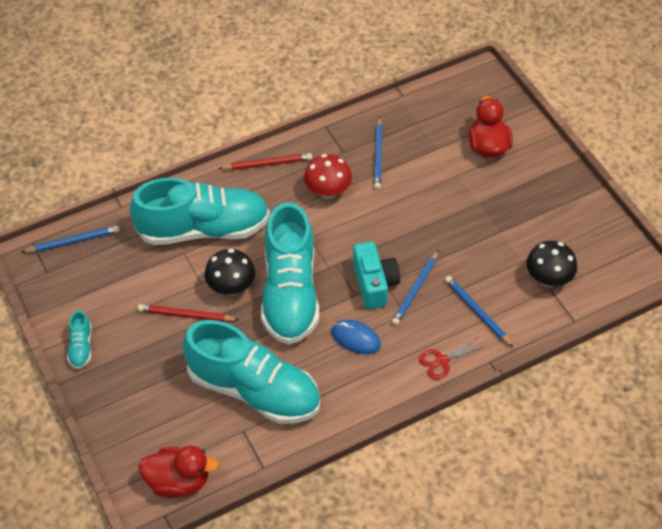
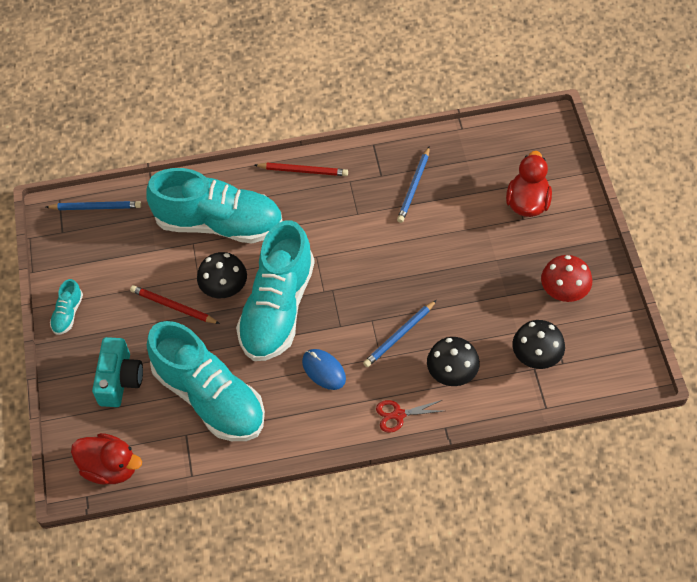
camera: 20 degrees right, 5 degrees up
(328, 191) = (351, 213): red mushroom -> red mushroom (563, 292)
(374, 284) = (362, 319): turquoise camera -> turquoise camera (120, 380)
(477, 312) = (452, 374): blue pencil -> black mushroom

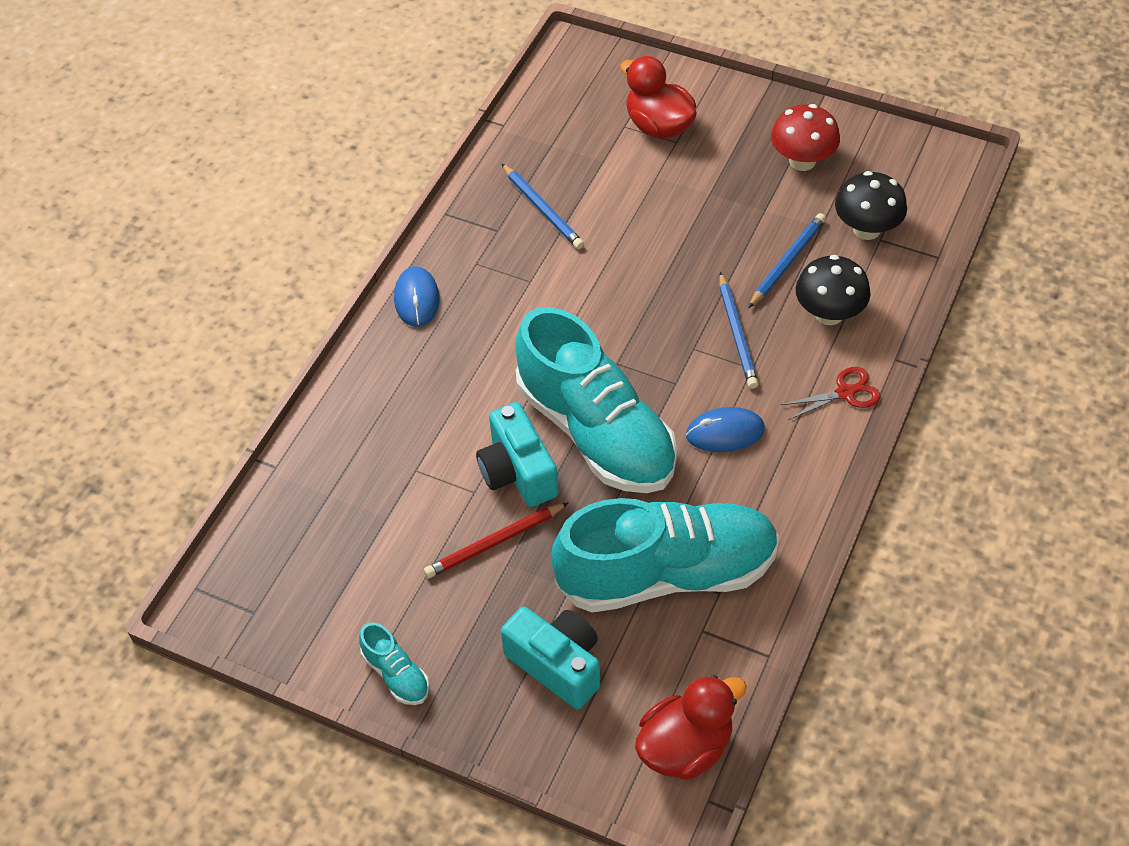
camera: 55 degrees left, 5 degrees down
(96, 207) = (252, 551): blue pencil -> blue pencil (787, 262)
(219, 223) = (413, 425): turquoise shoe -> none
(224, 289) = (517, 472): black mushroom -> turquoise camera
(303, 171) = (417, 299): red pencil -> blue mouse
(398, 415) = (845, 393): red scissors -> red scissors turned 135 degrees counterclockwise

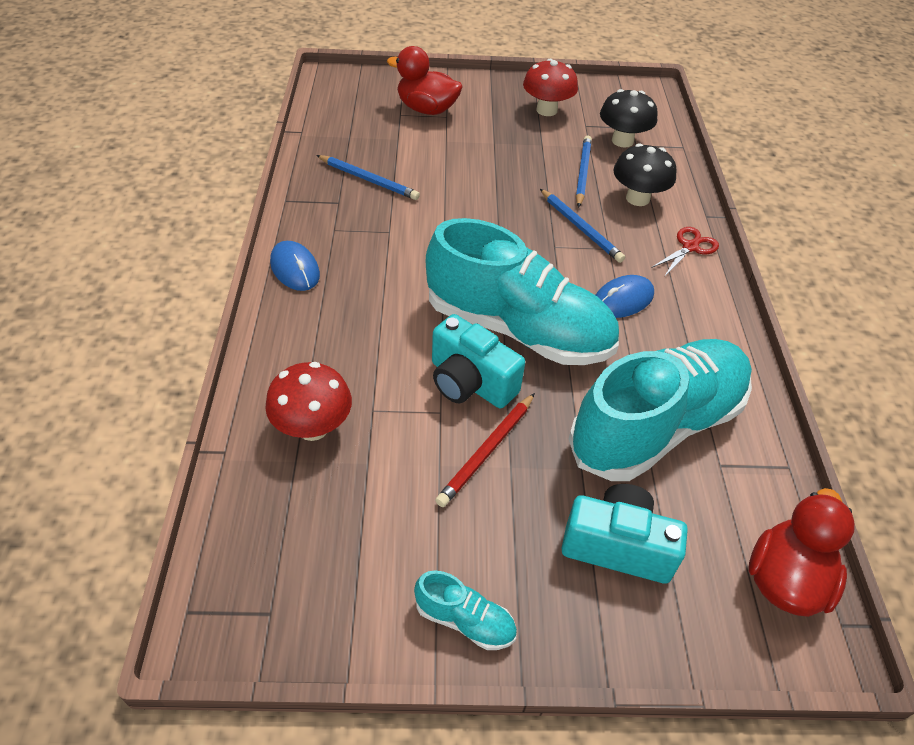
camera: 30 degrees left, 5 degrees down
(357, 469) = (313, 427): none -> red mushroom

